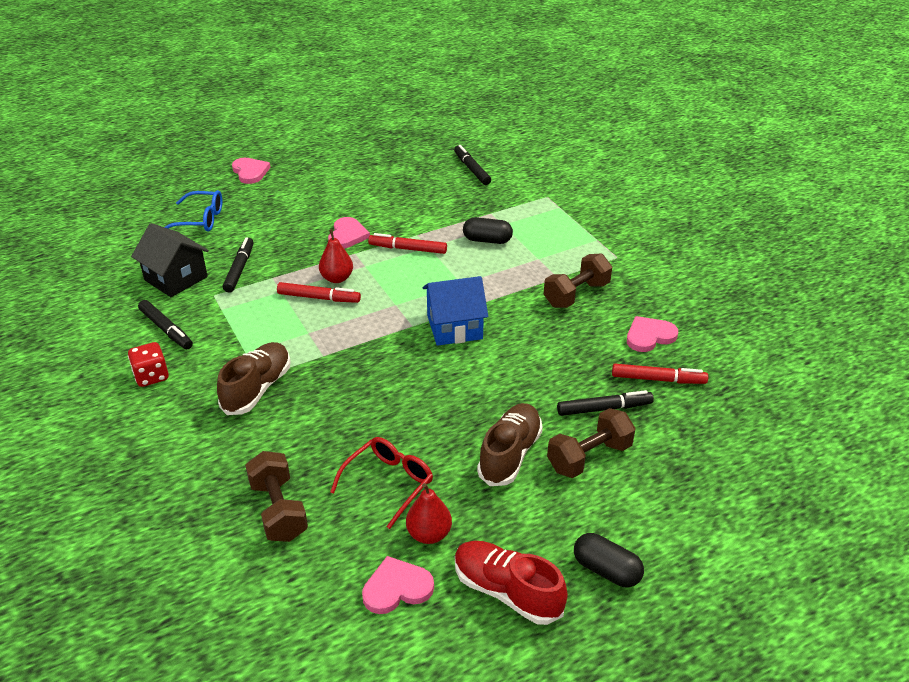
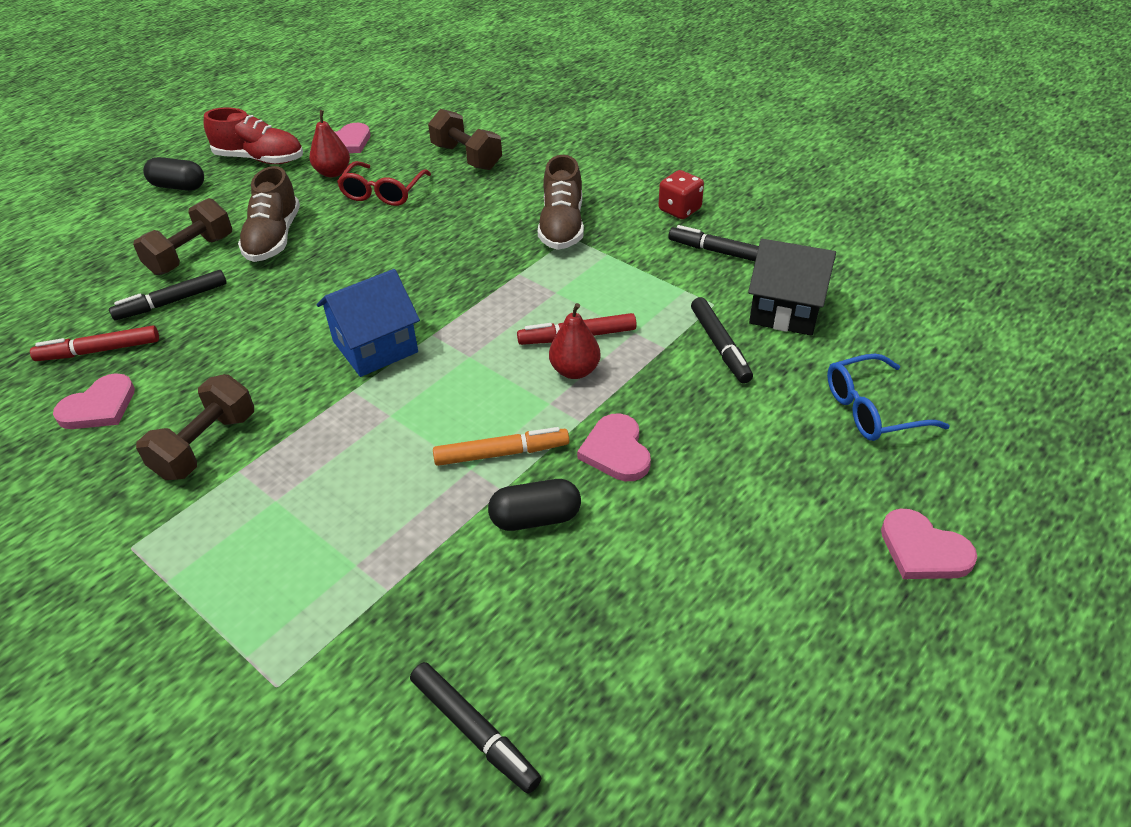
camera: 160 degrees right, 5 degrees up
(408, 249) = (500, 453): red marker -> orange marker
(487, 240) = (374, 514): black capsule -> black capsule (535, 518)

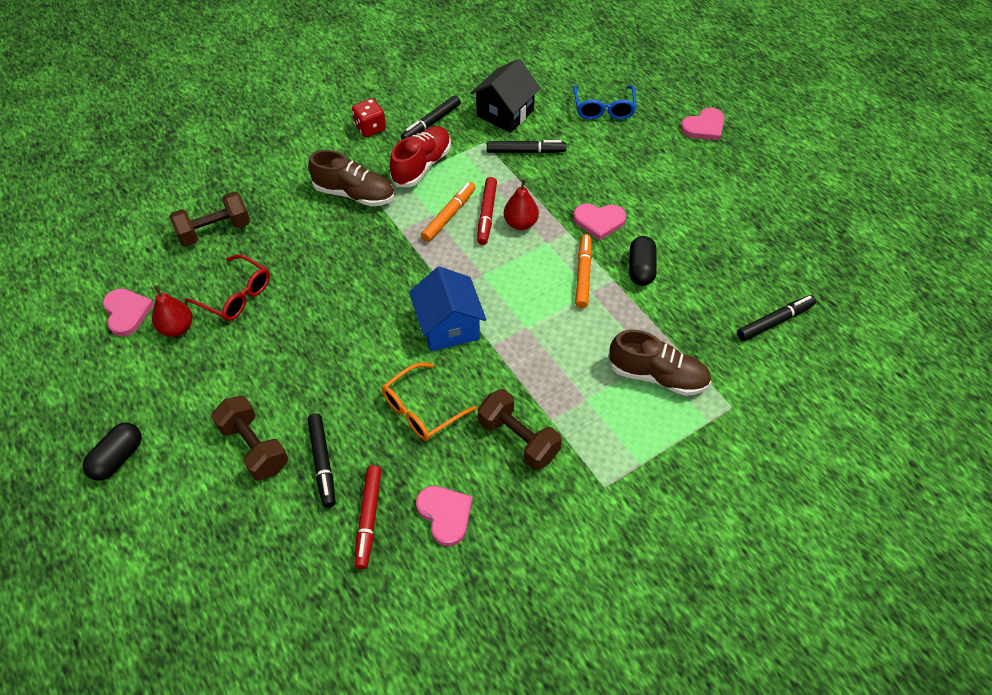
camera: 75 degrees left, 10 degrees up
(245, 354) = (421, 410): none -> orange glasses
(260, 159) = (109, 385): red shoe -> red shoe (422, 166)
(274, 238) = (263, 381): brown shoe -> brown shoe (657, 376)
(560, 305) = (448, 216): none -> orange marker

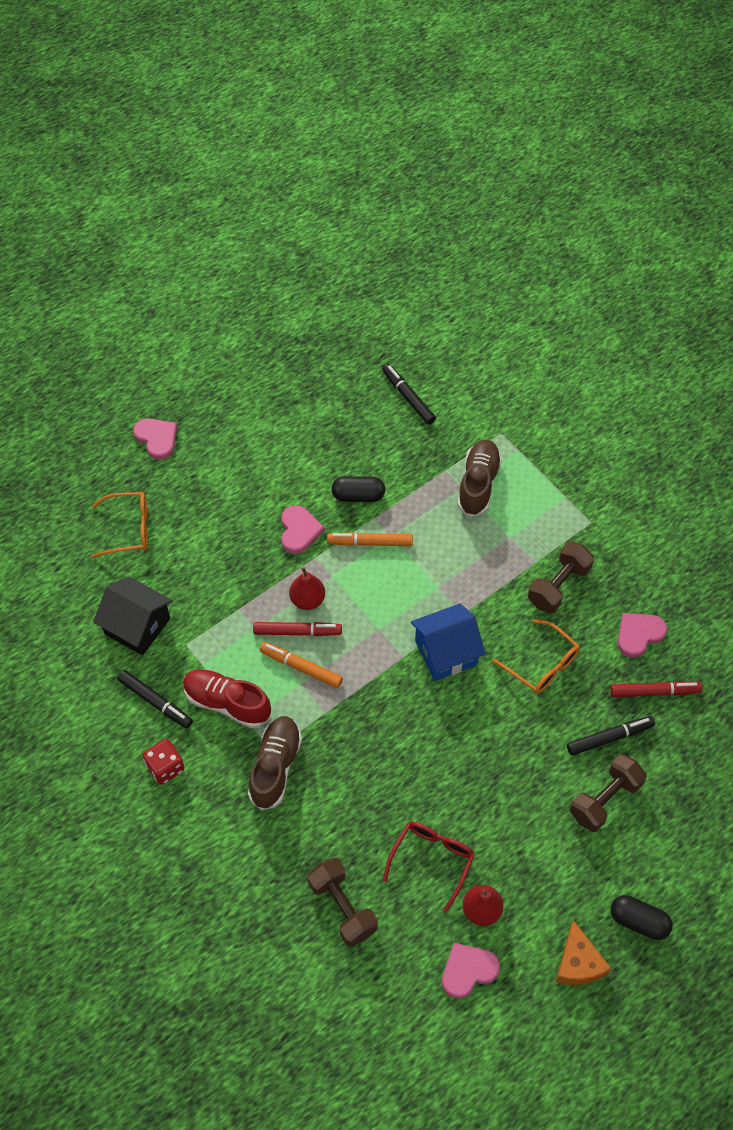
camera: 95 degrees left, 5 degrees up
(99, 399) = (578, 963): none -> orange cheese
(525, 151) = (200, 602): black marker -> none
(604, 109) = (129, 529): blue glasses -> orange glasses

